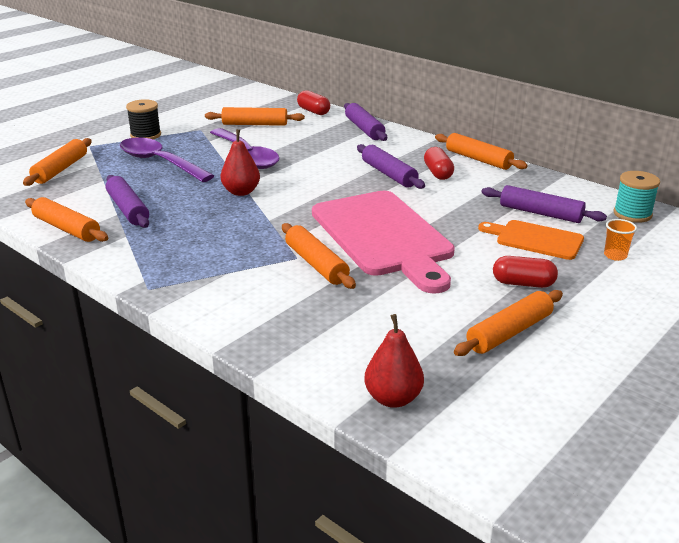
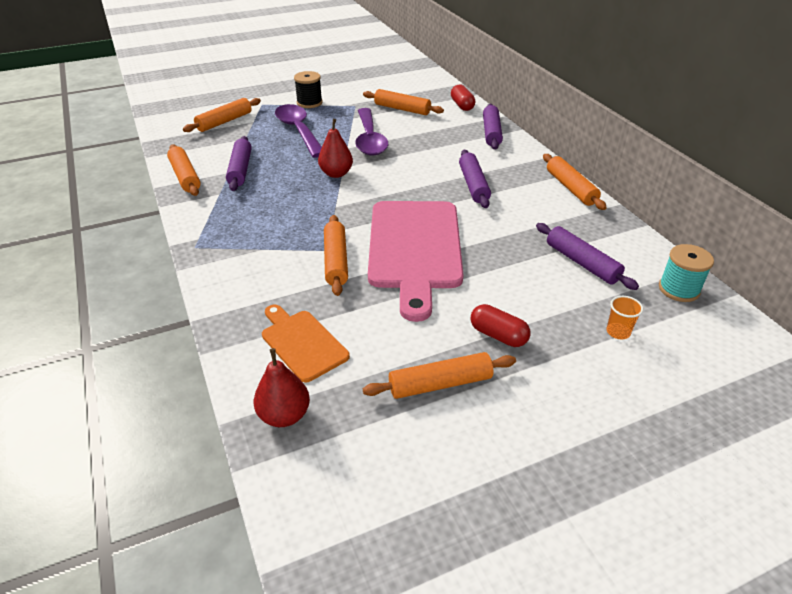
camera: 25 degrees right, 10 degrees up
(438, 173) = (519, 194): red capsule -> none
(535, 239) = (551, 290): orange cutting board -> orange cutting board (302, 343)

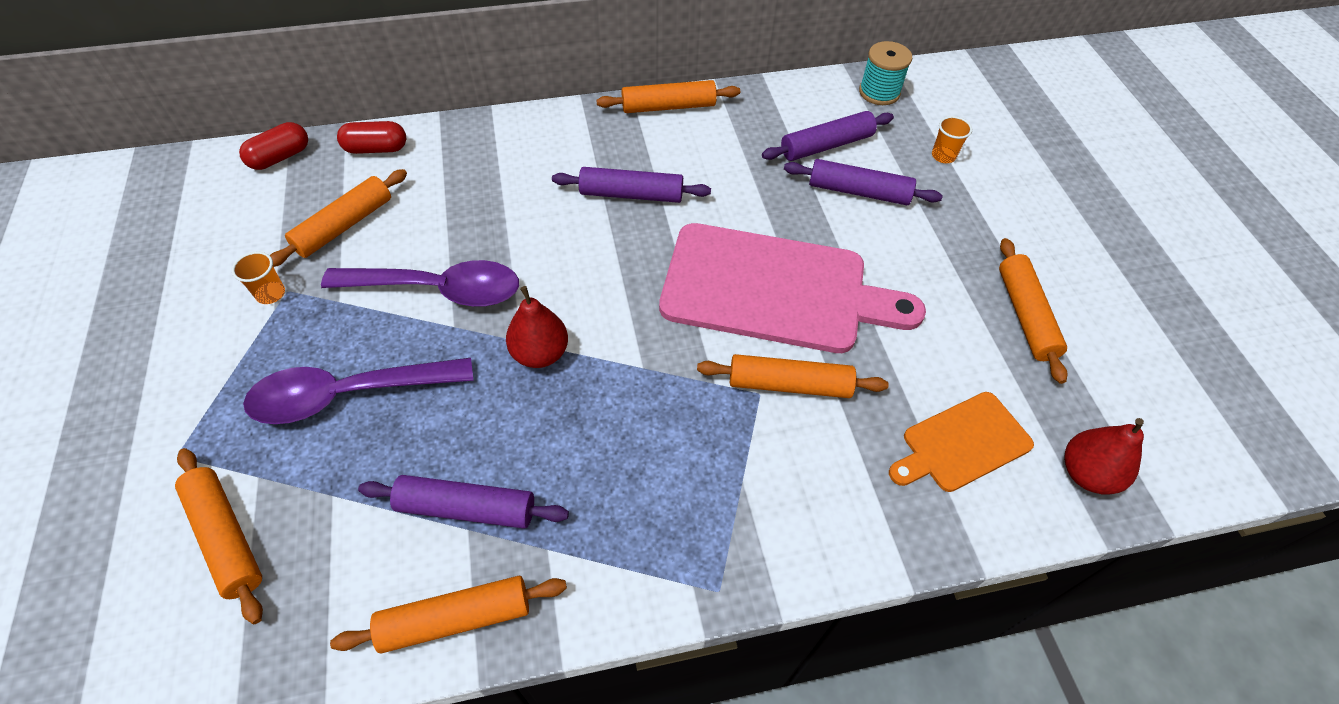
camera: 80 degrees left, 15 degrees up
(309, 103) = (227, 364): black spool -> none
(351, 102) = (271, 294): none -> orange cup
(491, 132) = (487, 139): purple rolling pin -> purple rolling pin (858, 192)
(498, 335) = (948, 248): red capsule -> red capsule (280, 157)

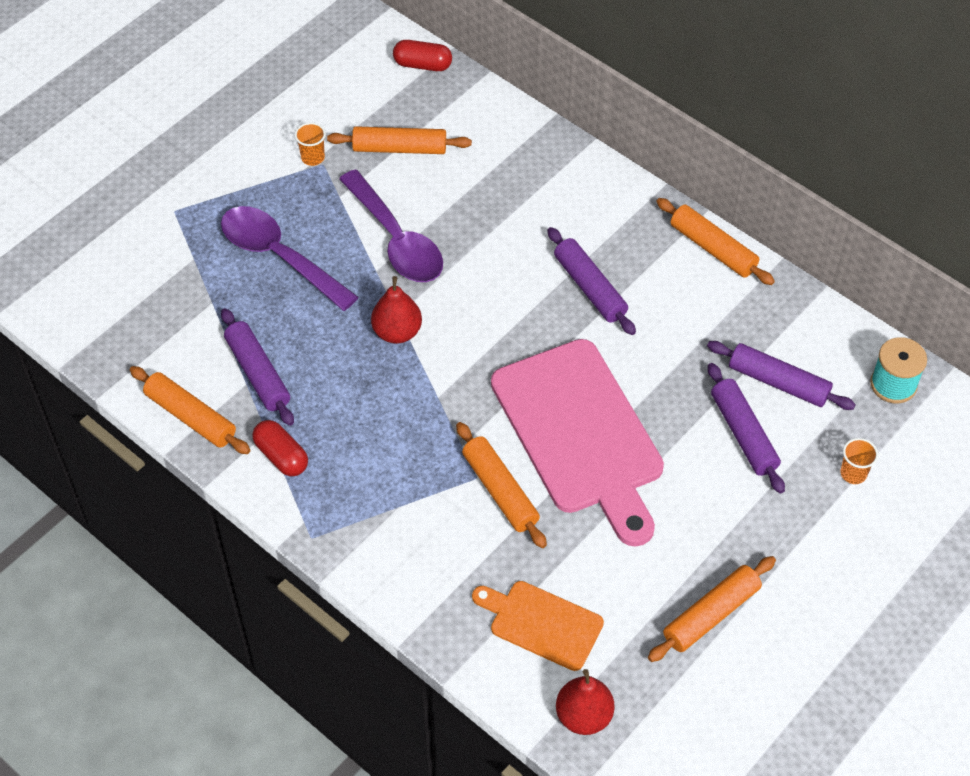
camera: 55 degrees right, 0 degrees up
(226, 537) = (149, 275): orange rolling pin -> none
(376, 149) = (483, 108): red capsule -> red capsule (281, 456)

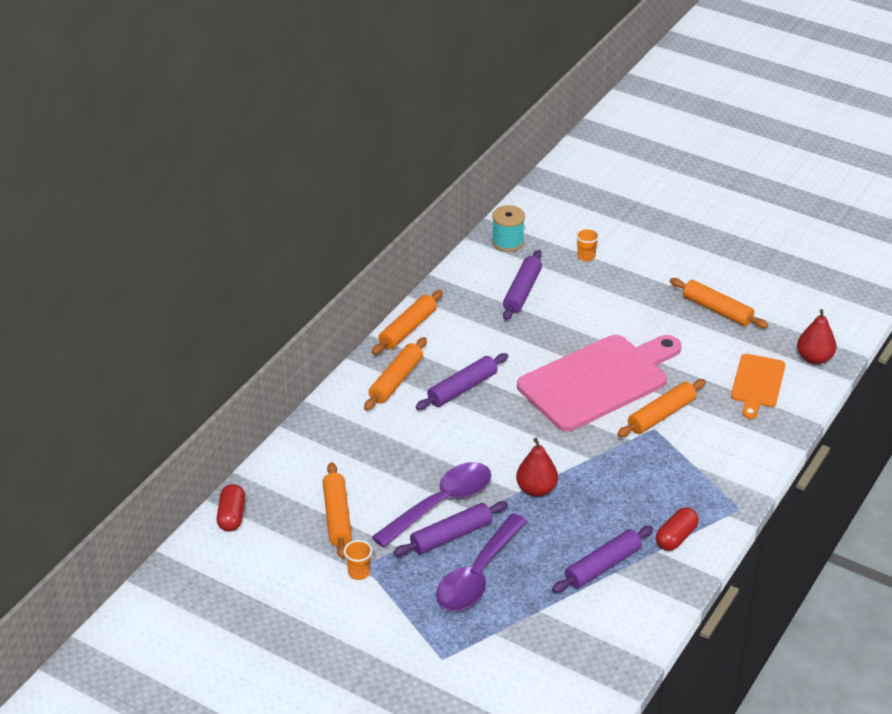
camera: 100 degrees left, 15 degrees down
(190, 417) = (659, 600): orange rolling pin -> orange rolling pin (396, 380)
(743, 434) = (571, 305): purple rolling pin -> purple rolling pin (451, 536)

